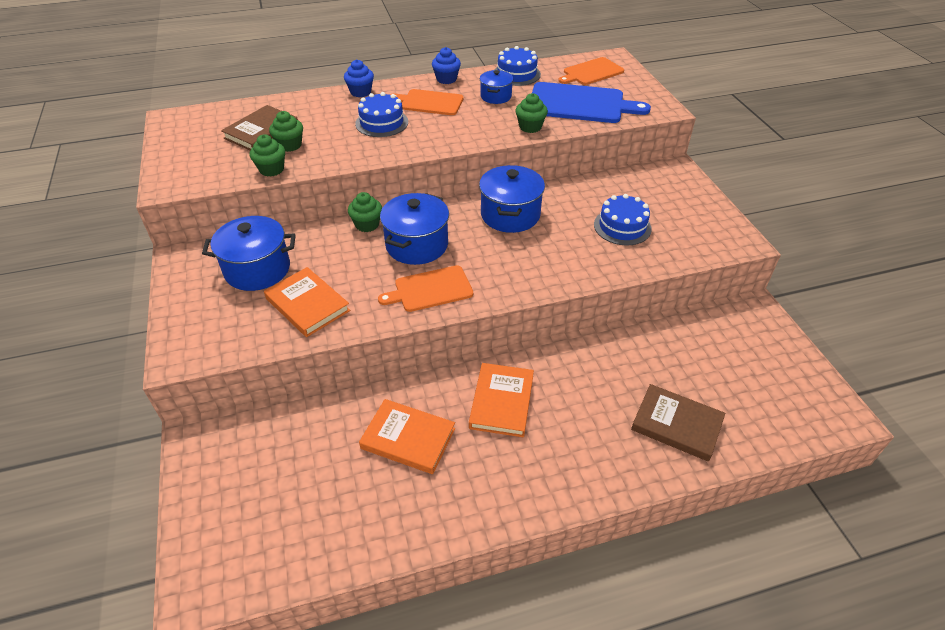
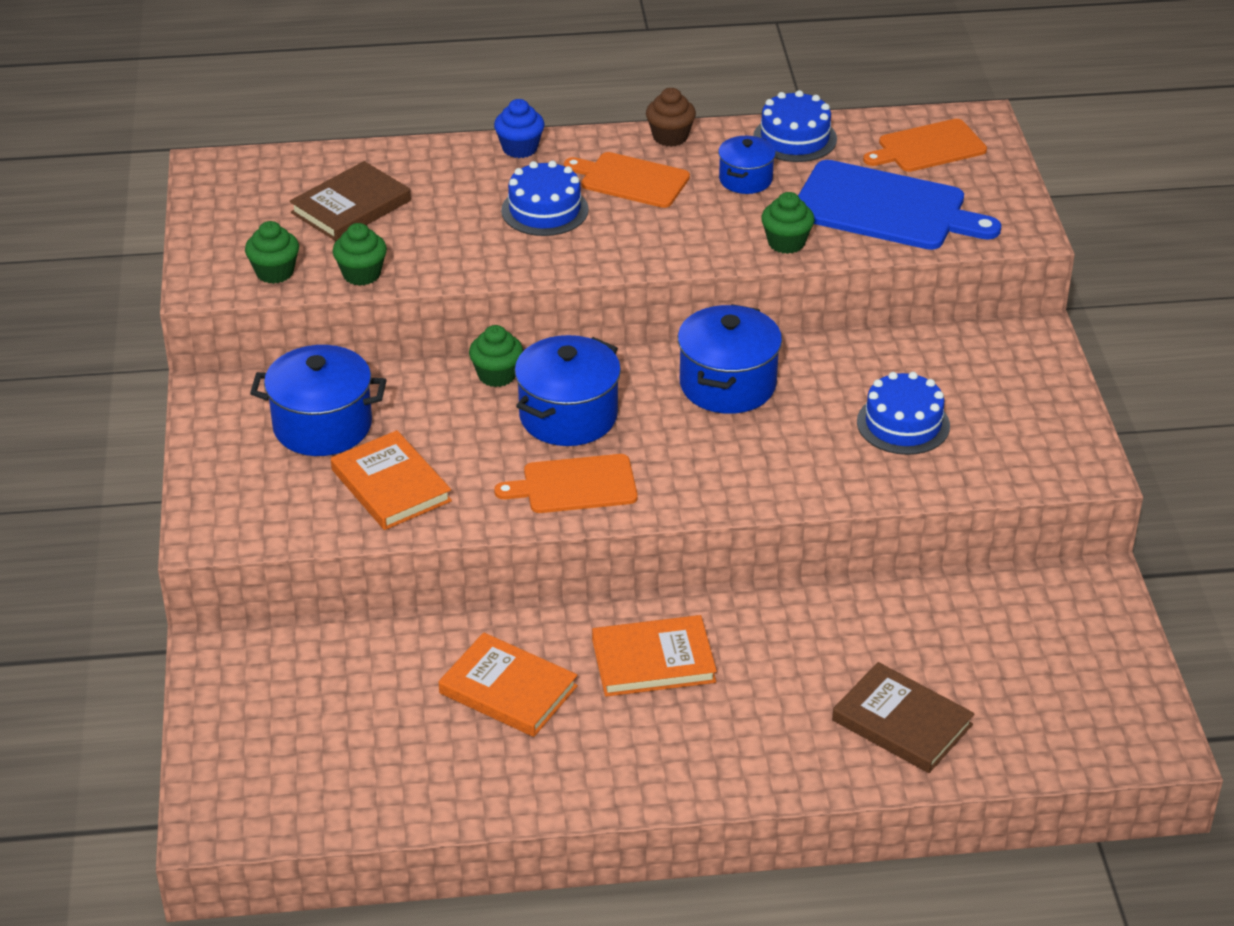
camera: 10 degrees right, 5 degrees down
(290, 145) = (393, 235): green cupcake -> green cupcake (275, 272)
(446, 79) = (670, 137): blue cupcake -> brown cupcake
(501, 402) = (653, 661): orange book -> orange book turned 60 degrees clockwise

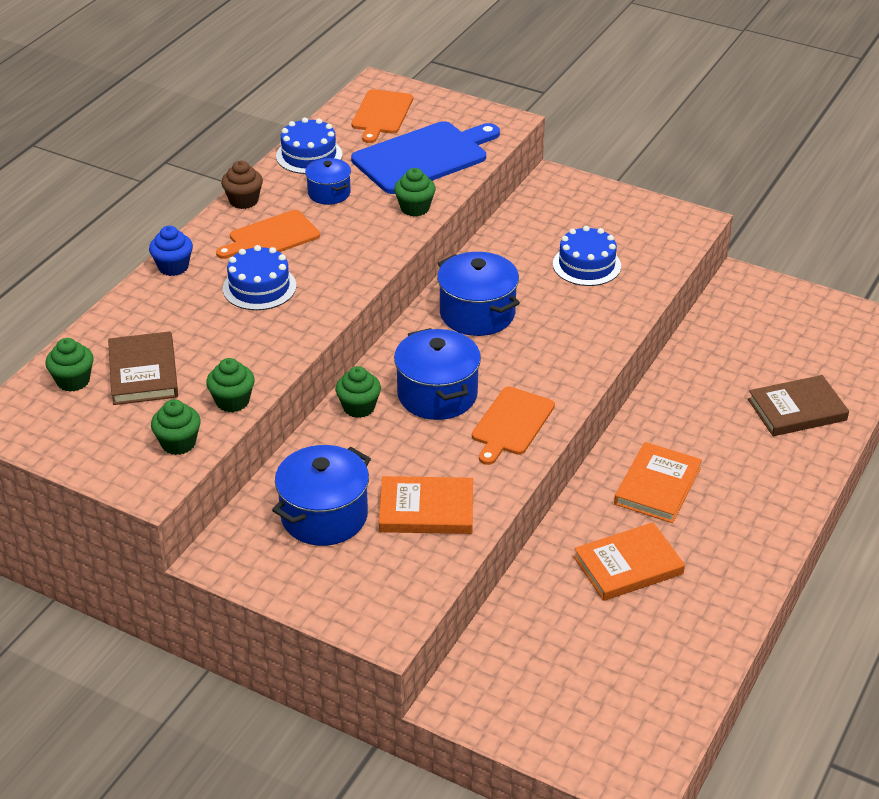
camera: 55 degrees left, 0 degrees up
(301, 176) = (73, 381): none -> green cupcake

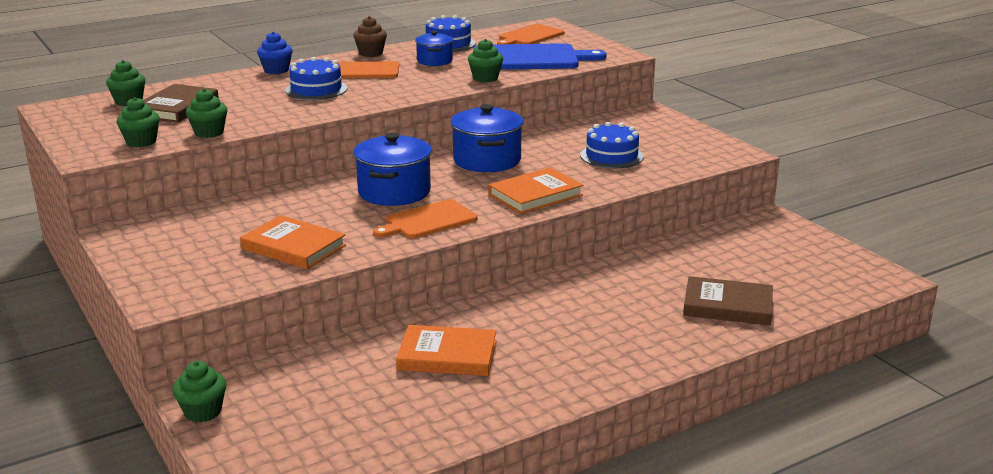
camera: 30 degrees right, 15 degrees down
(324, 516) = (216, 229): blue pot -> none
(359, 407) = (327, 184): green cupcake -> green cupcake (203, 411)
(657, 486) = (537, 316): orange book -> orange book (535, 195)

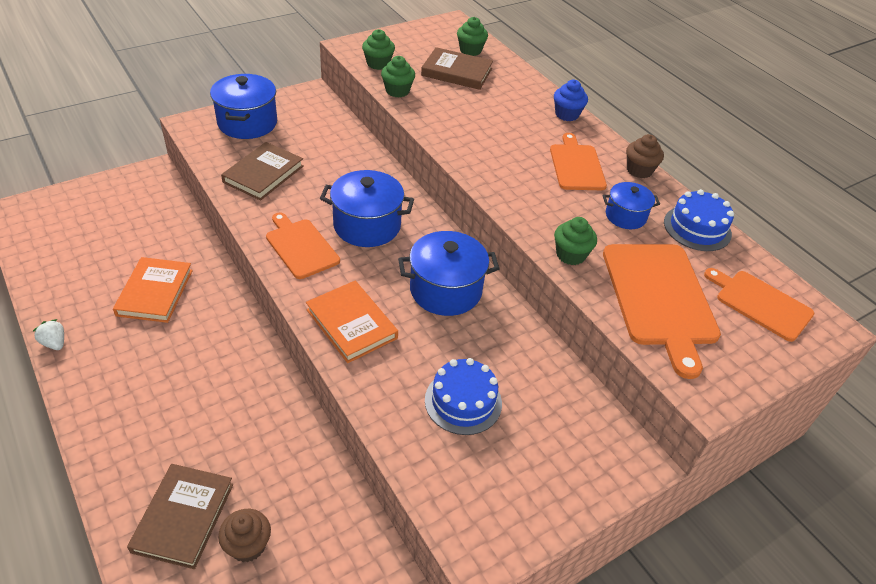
camera: 85 degrees right, 20 degrees up
(173, 265) = (247, 123): none -> blue pot
(203, 411) = (125, 179): green cupcake -> none
(293, 247) = (263, 174): orange book -> brown book
(316, 89) = (513, 139): blue cake -> none
(530, 58) = (659, 298): blue cutting board -> orange cutting board
(536, 410) = (54, 343): none -> white strawberry
(741, 276) = (248, 545): none -> brown cupcake

